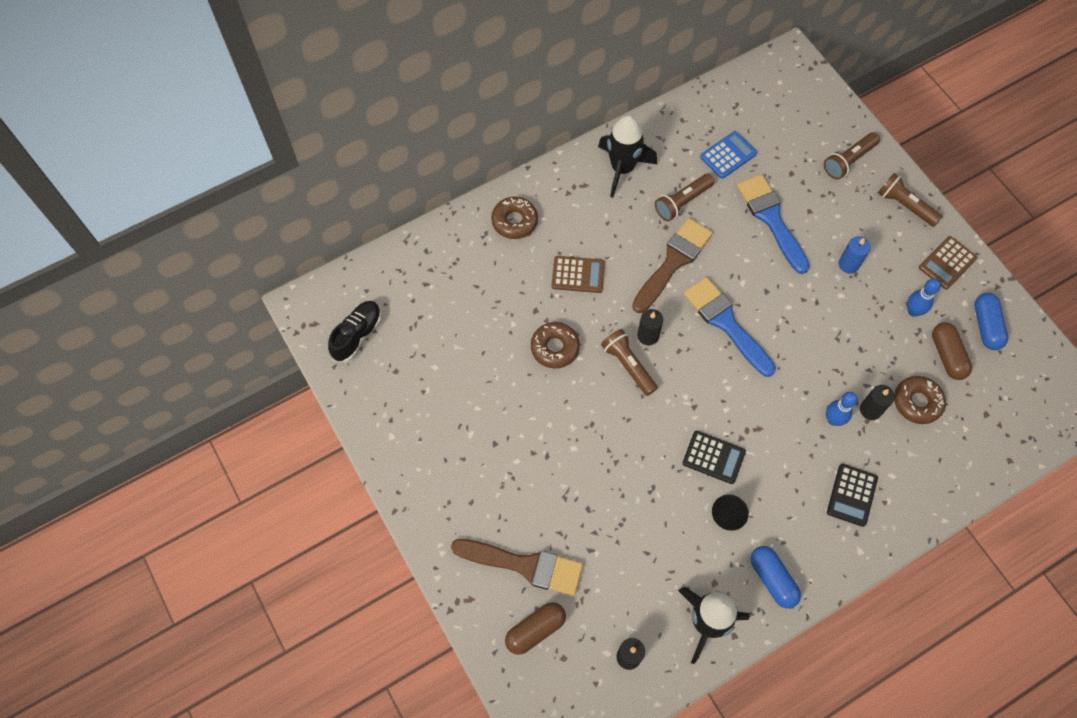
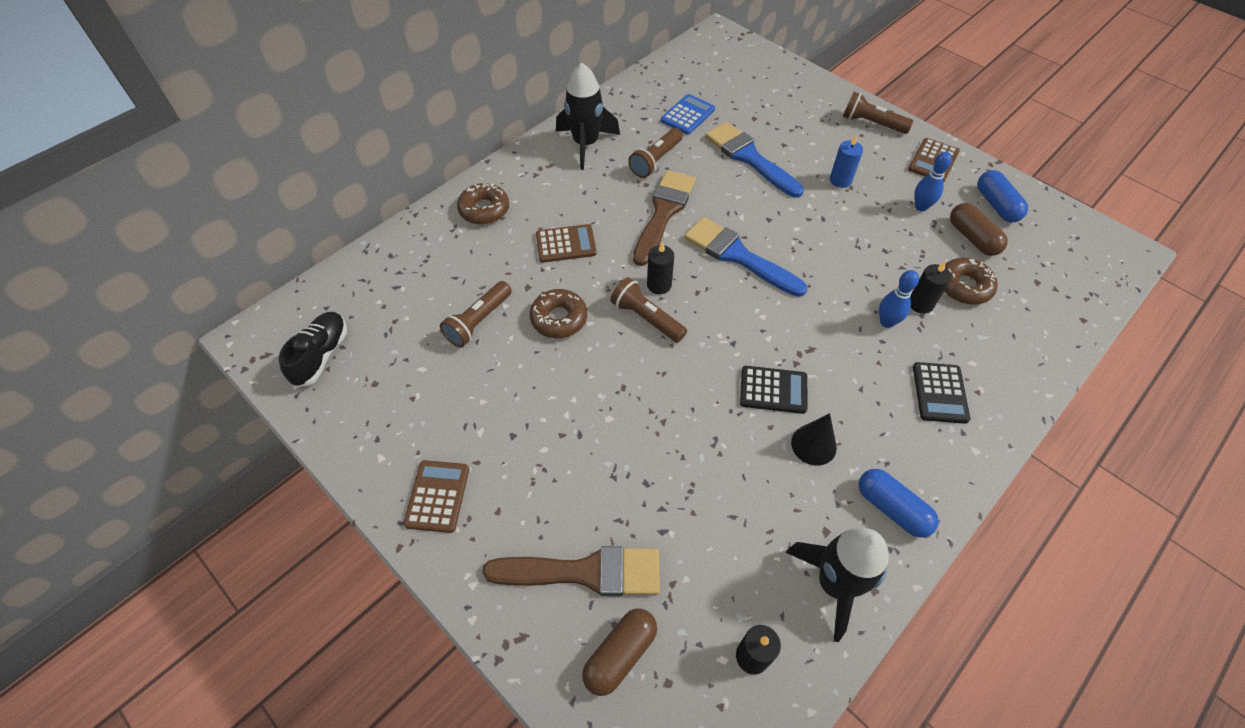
camera: 15 degrees left, 10 degrees down
(428, 479) = (437, 496): none -> brown calculator
(848, 161) = (804, 99): brown flashlight -> brown flashlight (478, 321)

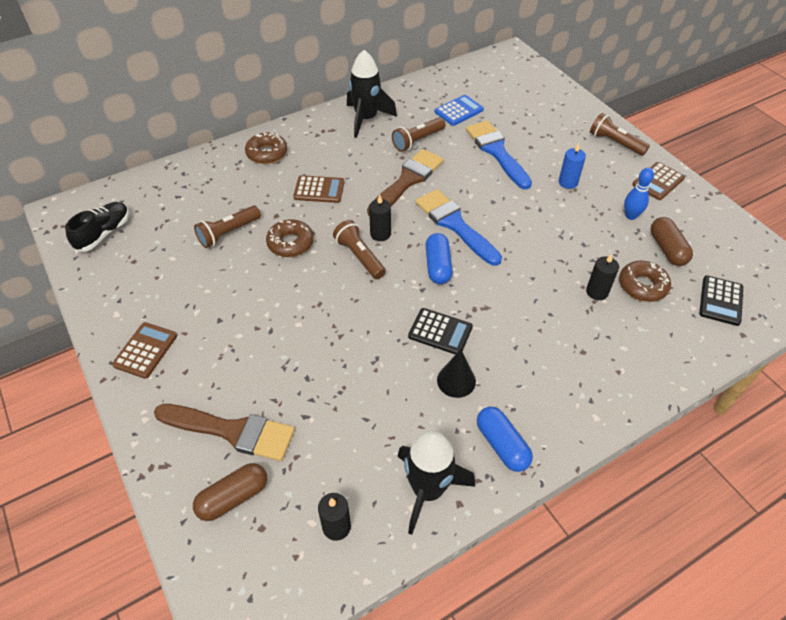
camera: 15 degrees right, 5 degrees down
(886, 322) = (560, 300): blue bowling pin -> none
(940, 393) = (583, 365): black calculator -> black calculator (720, 301)
(996, 205) = (701, 227): blue capsule -> blue capsule (438, 266)

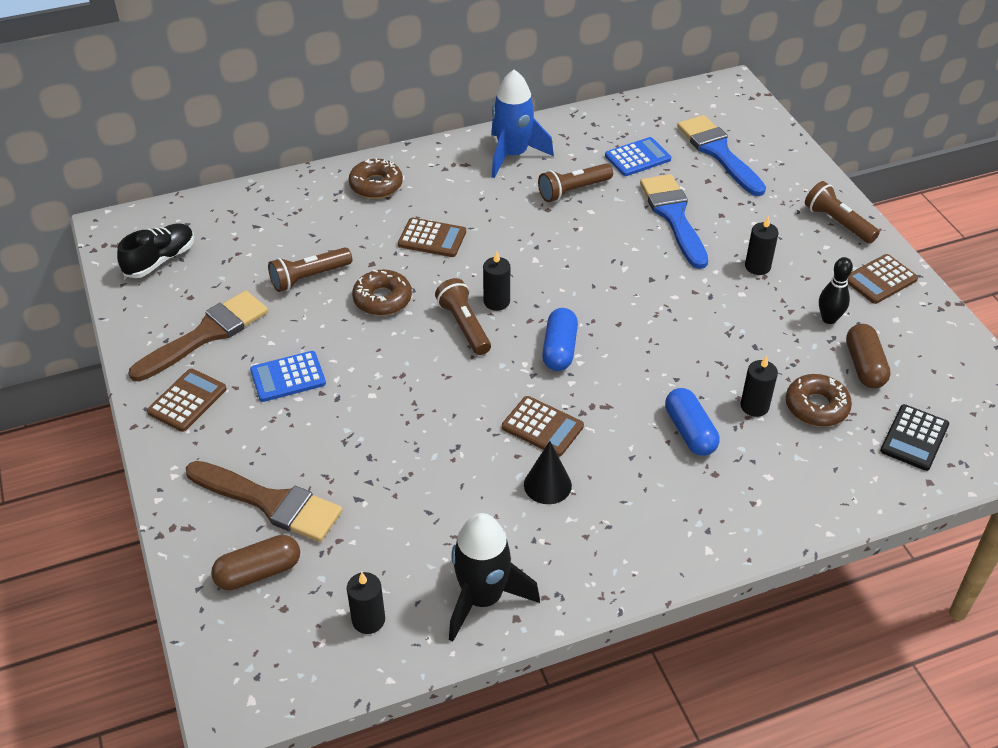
camera: 10 degrees right, 5 degrees down
(226, 318) = (288, 377): none -> blue calculator
(366, 119) = (513, 155): black rocket -> blue rocket
(407, 181) = (547, 240): brown brush -> brown brush (206, 334)
(440, 332) = (542, 427): black calculator -> brown calculator
(455, 224) = (594, 302): blue brush -> blue brush (718, 153)
(502, 445) = (584, 563): blue capsule -> blue capsule (690, 432)
(568, 182) = (757, 267): blue candle -> black candle
(630, 216) = (829, 319): blue bowling pin -> black bowling pin

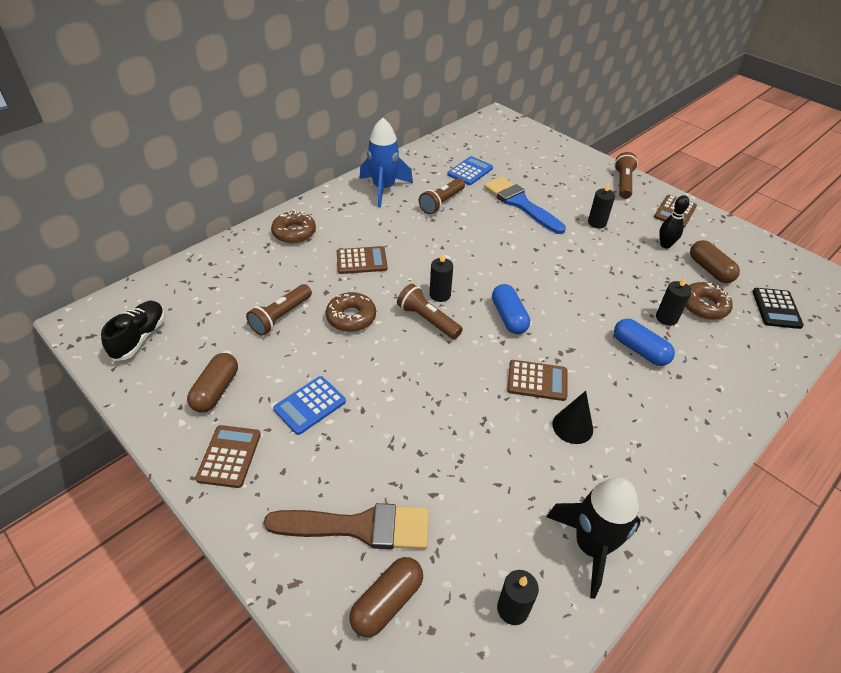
camera: 25 degrees left, 0 degrees up
(206, 334) = (216, 390): brown brush -> brown capsule
(718, 153) = (519, 157): blue brush -> none
(838, 223) = (623, 183): brown flashlight -> brown flashlight turned 75 degrees clockwise

